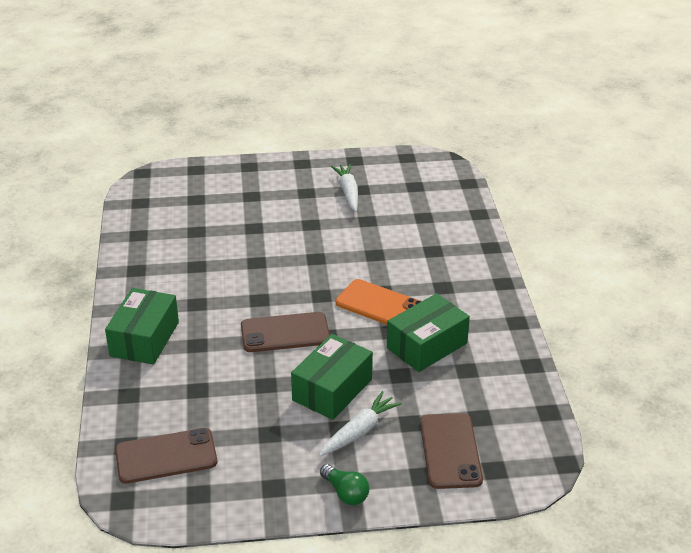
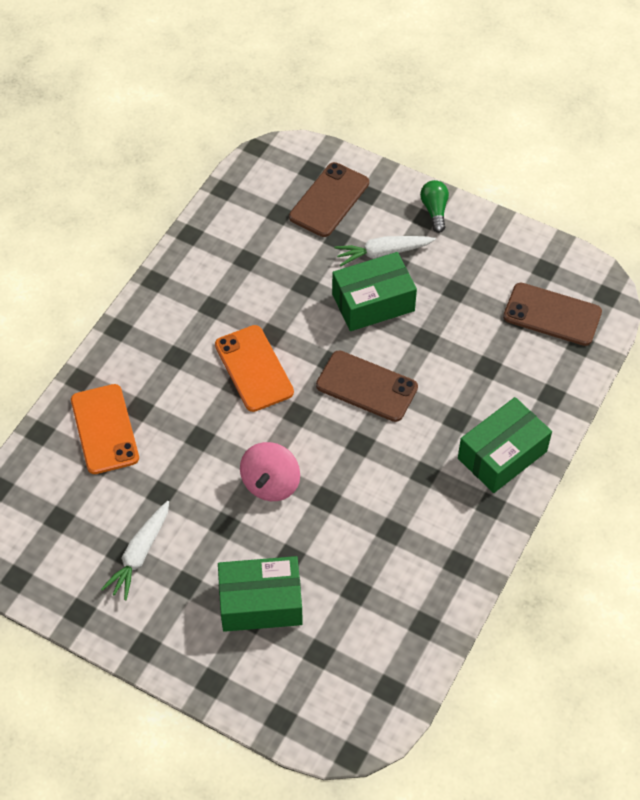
camera: 145 degrees left, 20 degrees up
(301, 253) = (271, 483): none -> pink spinning top
(427, 345) = (255, 301): green box -> green box (260, 602)
(441, 232) = (104, 429): none -> orange phone

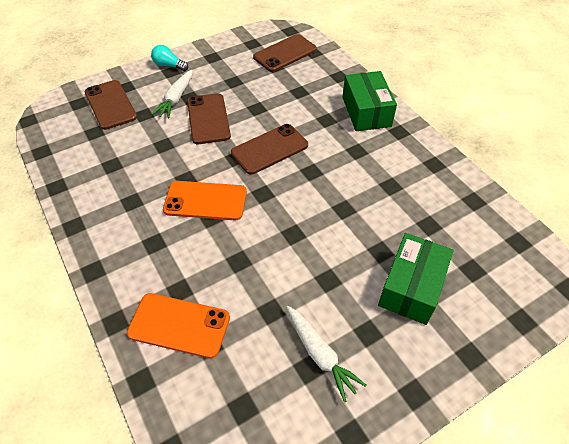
camera: 60 degrees left, 5 degrees down
(271, 483) = (310, 234): pink spinning top -> none
(373, 302) = (208, 119): green box -> brown phone
(434, 210) = (169, 65): green light bulb -> turquoise light bulb

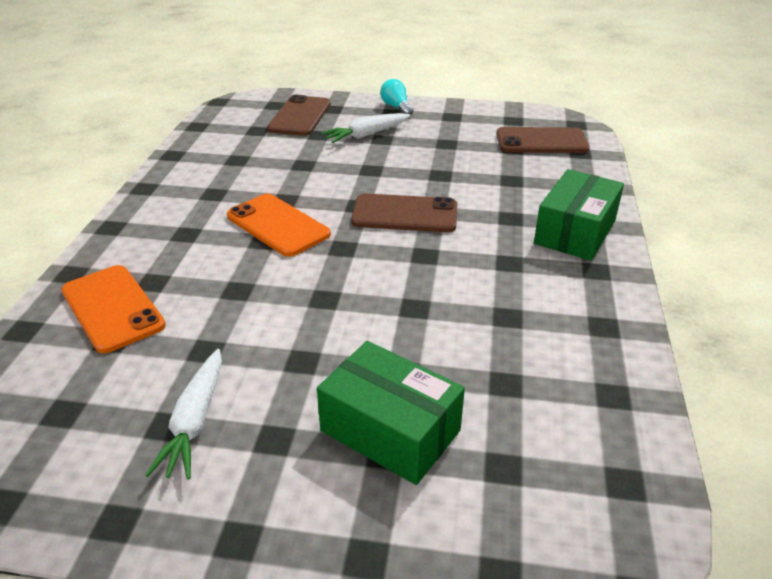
camera: 40 degrees right, 15 degrees down
(208, 119) = (376, 162): brown phone -> none
(411, 287) = (390, 430): green box -> green box turned 60 degrees clockwise

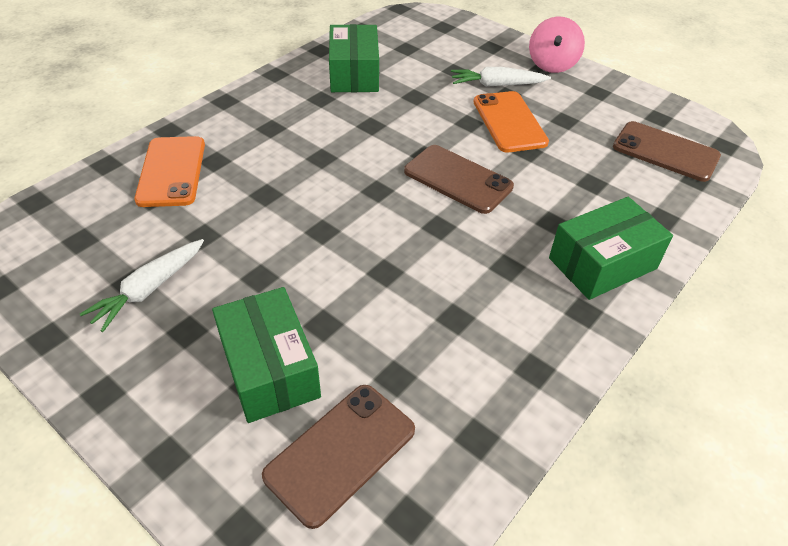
camera: 30 degrees right, 10 degrees up
(227, 164) = (354, 74): none -> green box
(278, 225) = (344, 148): orange phone -> orange phone (509, 122)
(300, 116) = (454, 45): brown phone -> brown phone (341, 453)
(396, 107) = (552, 64): turquoise light bulb -> pink spinning top

